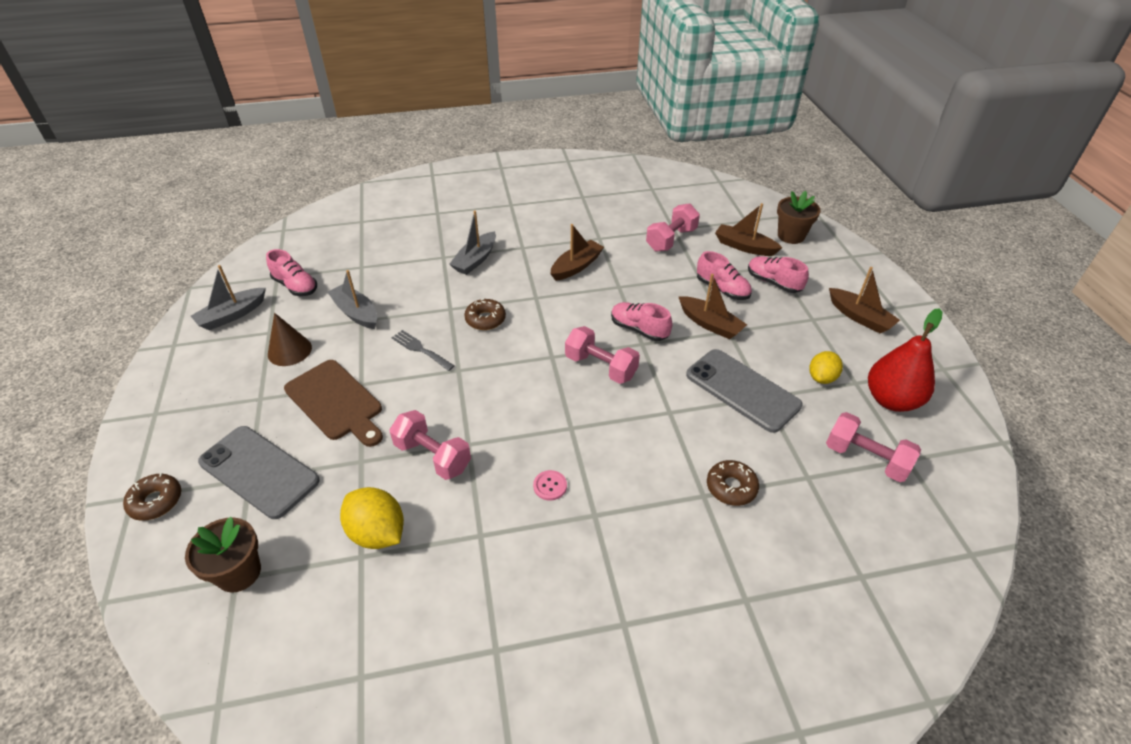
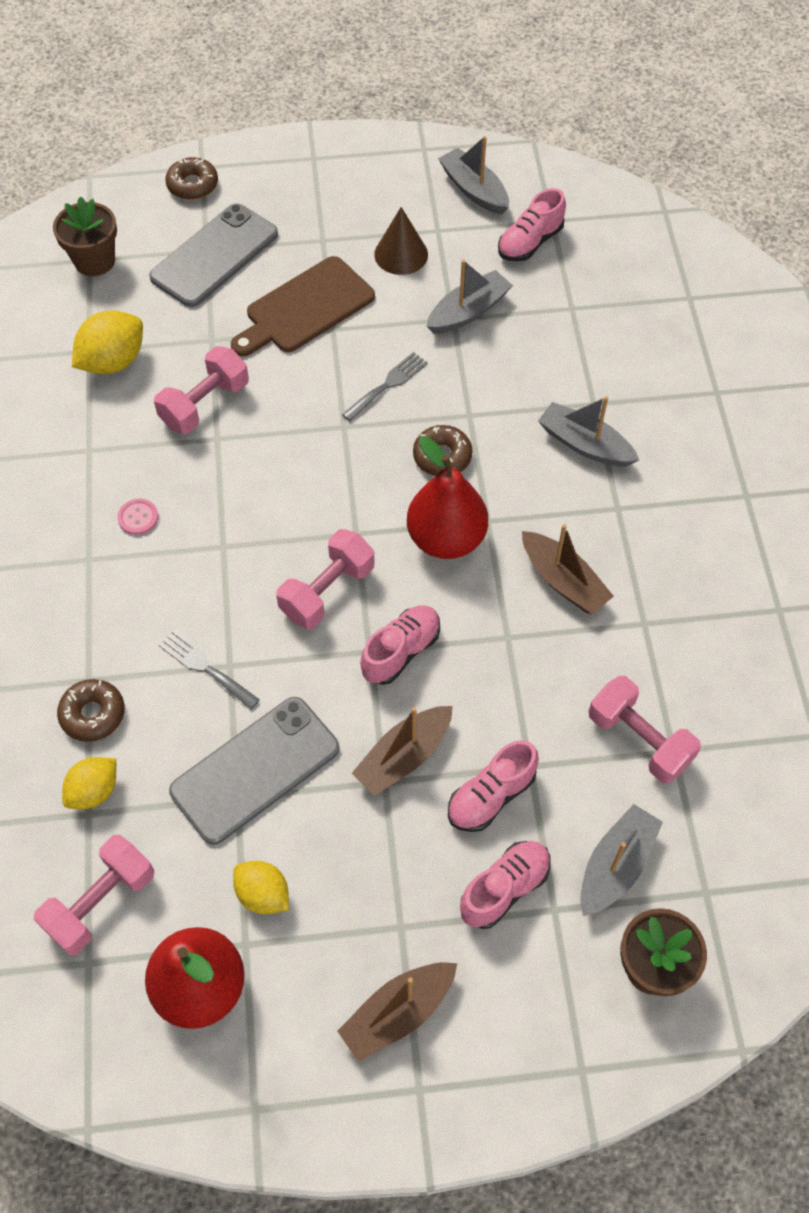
camera: 95 degrees right, 15 degrees up
(551, 314) = (446, 538): none -> red pear
(675, 425) = (205, 667): none -> grey fork
(744, 247) = (615, 866): brown boat -> grey boat
(790, 476) = (94, 791): none -> yellow lemon

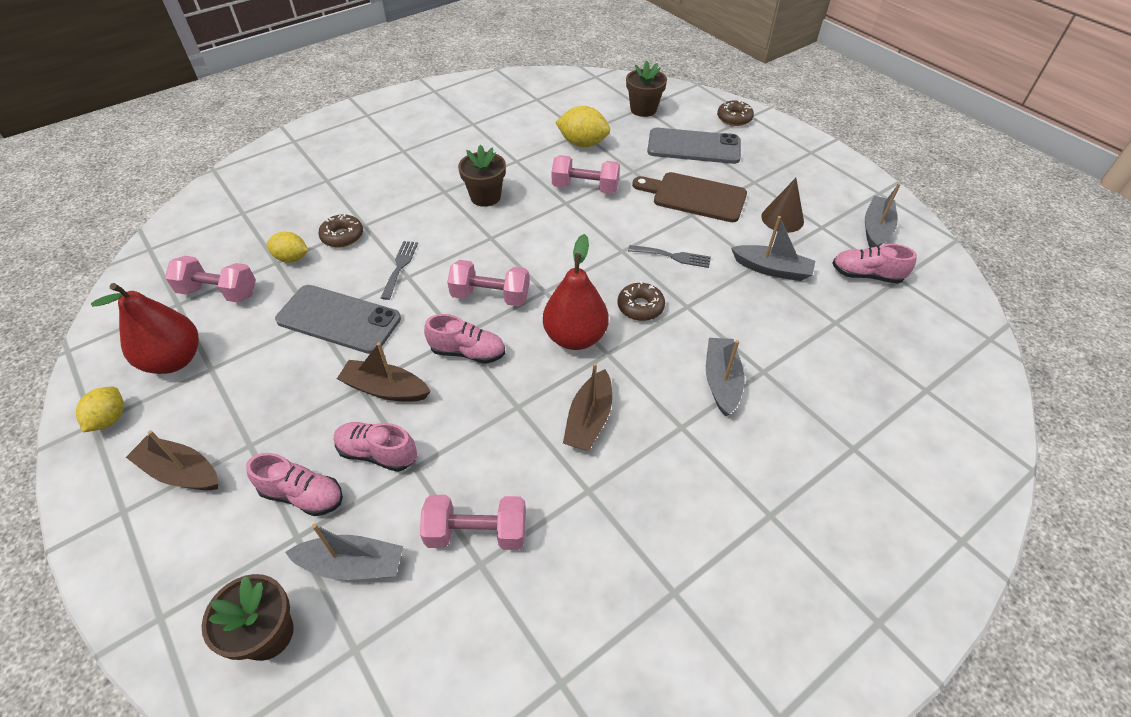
camera: 60 degrees right, 10 degrees down
(138, 517) = (485, 197): pink button -> brown flower pot
(263, 894) = (250, 361): yellow lemon -> yellow lemon (110, 419)
(639, 740) = (477, 533): pink dumbbell -> pink dumbbell turned 75 degrees clockwise

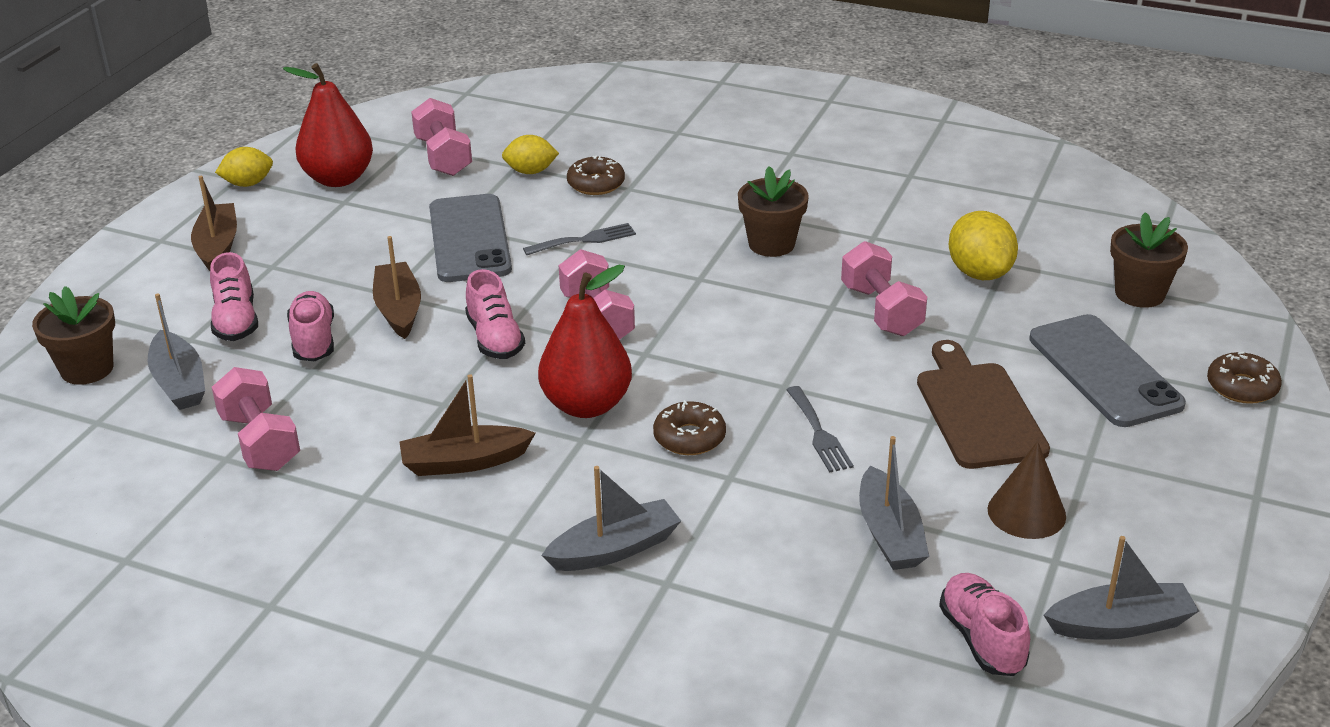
camera: 60 degrees right, 15 degrees down
(292, 258) = (531, 171): yellow lemon -> yellow lemon turned 75 degrees counterclockwise

